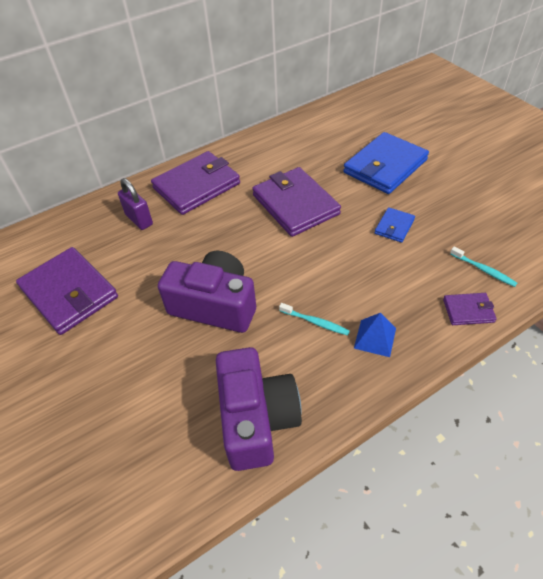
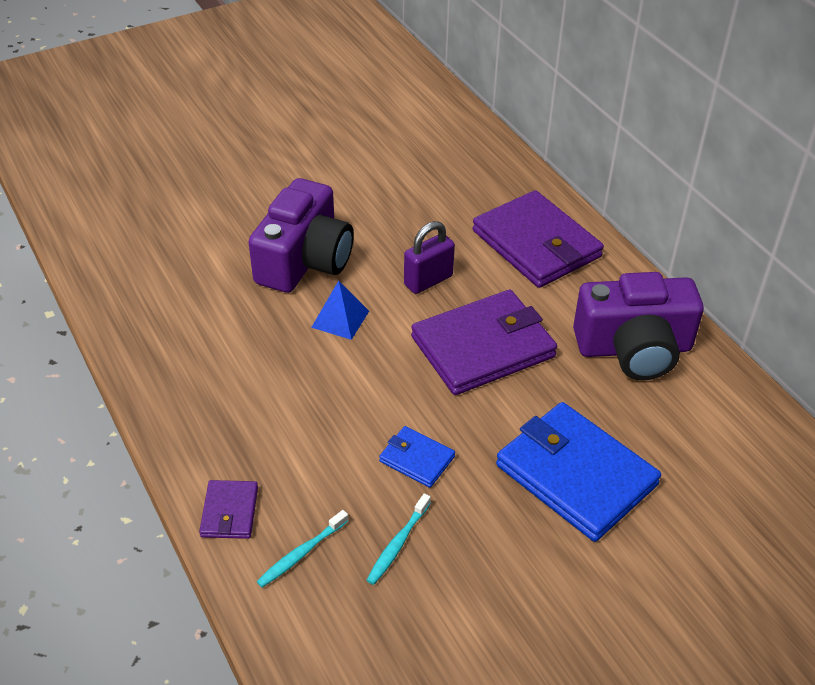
camera: 90 degrees right, 5 degrees down
(69, 293) = (351, 148): purple wallet -> none
(139, 220) = (468, 193): purple padlock -> purple padlock (428, 280)
(256, 418) = (142, 289): purple camera -> purple camera (634, 349)
(315, 322) = (254, 347): turquoise toothbrush -> turquoise toothbrush (398, 544)
(375, 338) = (214, 401): blue pyramid -> blue pyramid (340, 319)

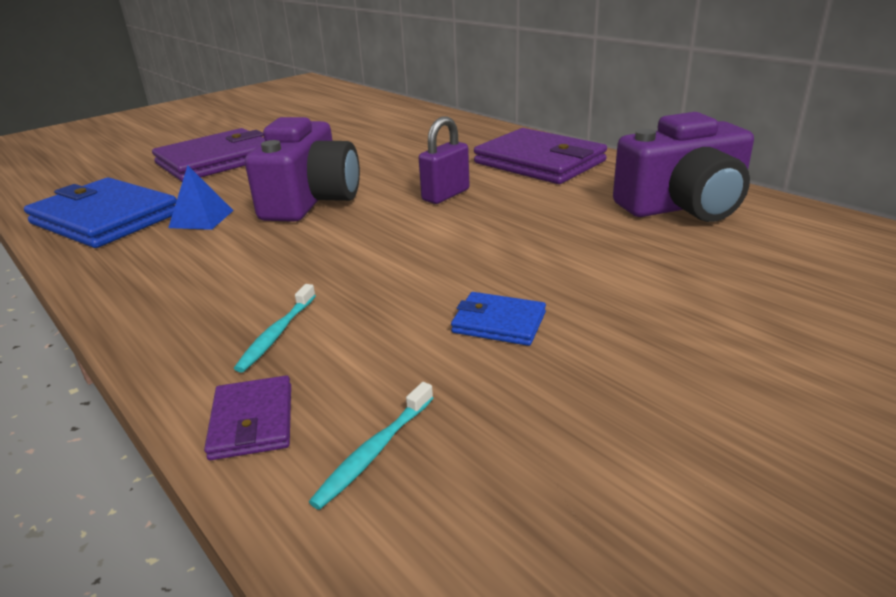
camera: 10 degrees left, 15 degrees down
(340, 319) = (361, 231): blue pyramid -> blue pyramid (201, 219)
(398, 544) = (515, 412): turquoise toothbrush -> turquoise toothbrush (277, 334)
(483, 347) = (527, 227): purple wallet -> purple wallet (217, 161)
(576, 474) = (701, 304): blue wallet -> blue wallet (105, 218)

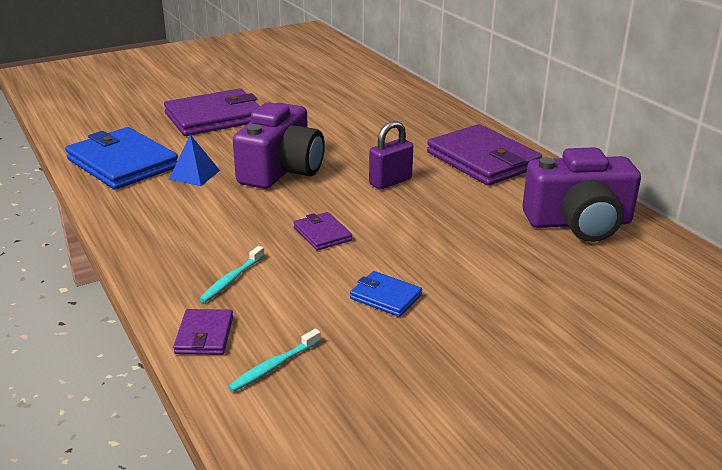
camera: 10 degrees right, 0 degrees up
(384, 260) = (322, 234): none -> purple wallet

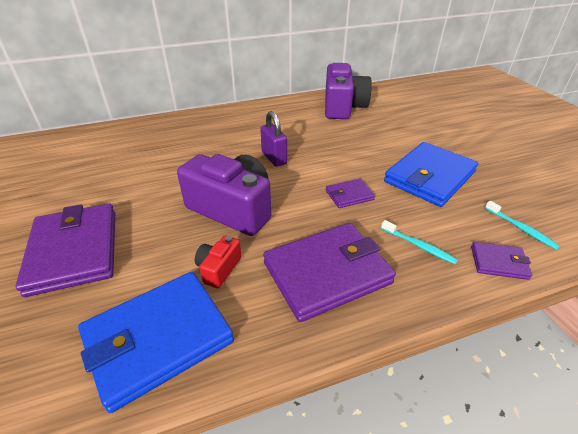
camera: 80 degrees left, 10 degrees up
(194, 175) = (219, 268): blue pyramid -> red camera
(385, 297) = (429, 177): blue wallet -> blue wallet, size x2.11
(483, 160) = (254, 121): purple wallet -> purple wallet (327, 273)

